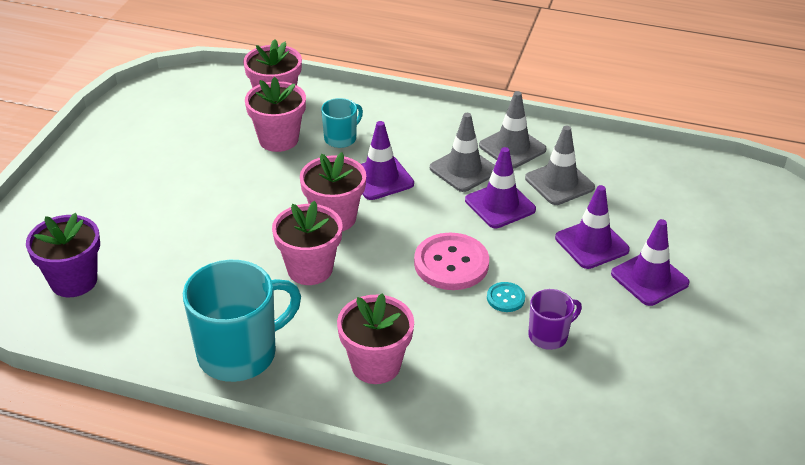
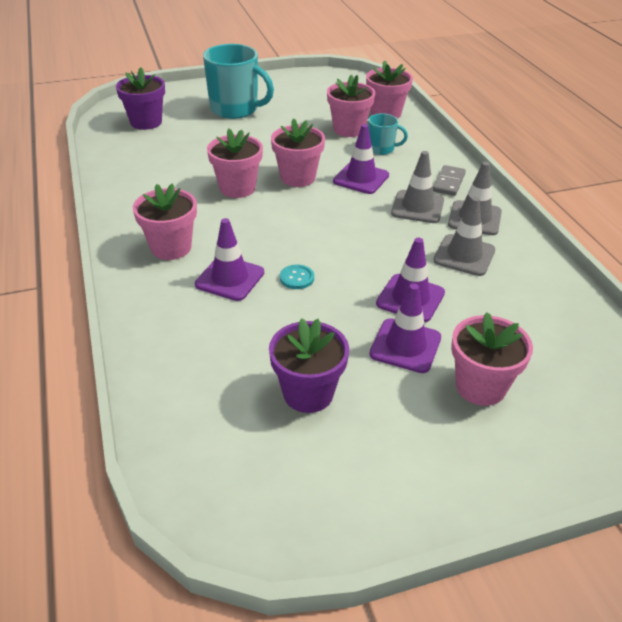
camera: 55 degrees right, 0 degrees up
(240, 353) = (135, 194): turquoise mug -> turquoise mug (235, 109)
(443, 131) = (449, 182): none -> grey domino
(451, 263) = (307, 240): pink button -> none
(500, 205) = (399, 237): purple traffic cone -> purple traffic cone (230, 278)
(549, 336) = (277, 314): purple mug -> none
(667, 364) = (308, 393): none -> purple flower pot
(724, 264) = (480, 387): none -> pink flower pot

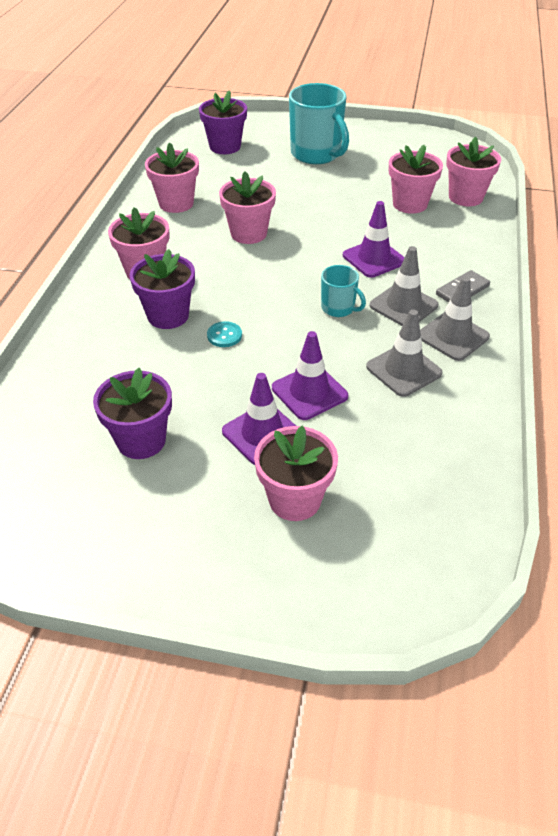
camera: 30 degrees right, 5 degrees up
(230, 278) = (168, 315): purple traffic cone -> purple flower pot
(298, 177) = (313, 239): pink flower pot -> pink flower pot (176, 203)
(382, 149) = (424, 234): turquoise mug -> turquoise mug (339, 308)

